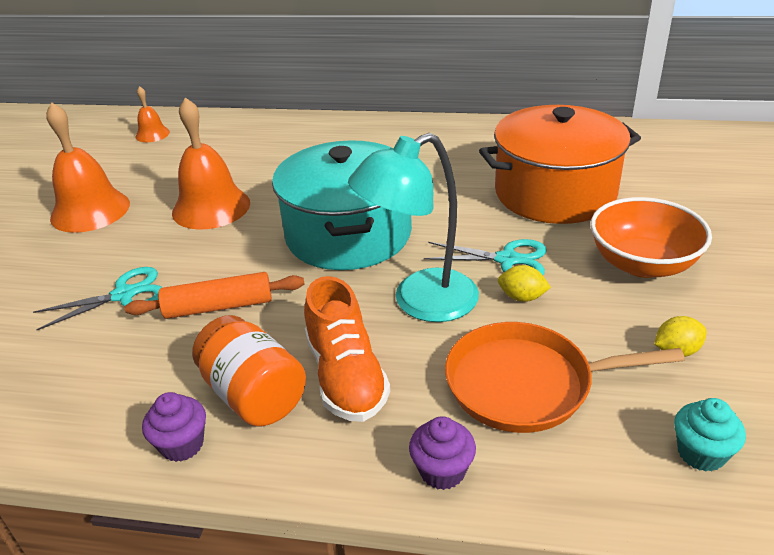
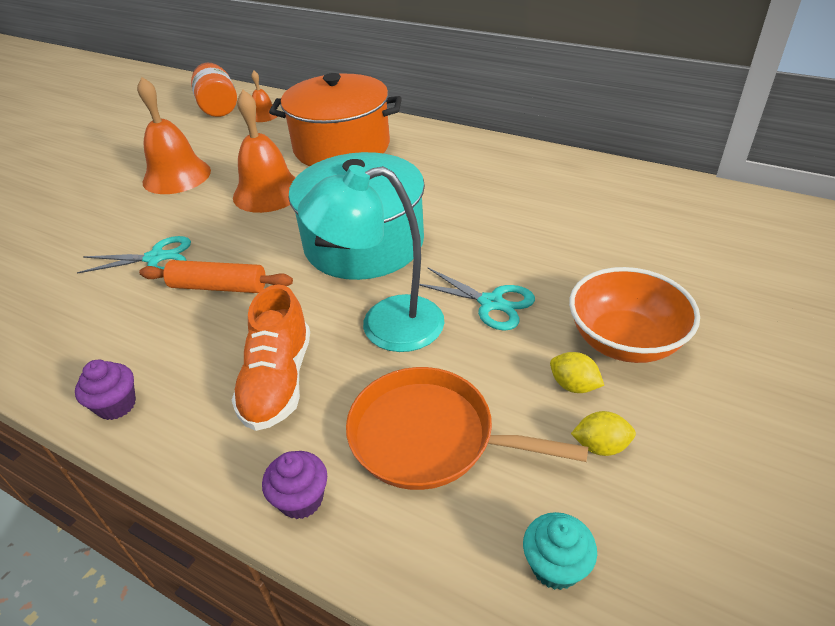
camera: 20 degrees right, 5 degrees up
(254, 395) = (196, 377): orange jar -> orange jar (218, 107)
(522, 297) = (481, 346): yellow lemon -> yellow lemon (573, 385)
(555, 193) = (582, 243): orange pot -> orange pot (341, 147)

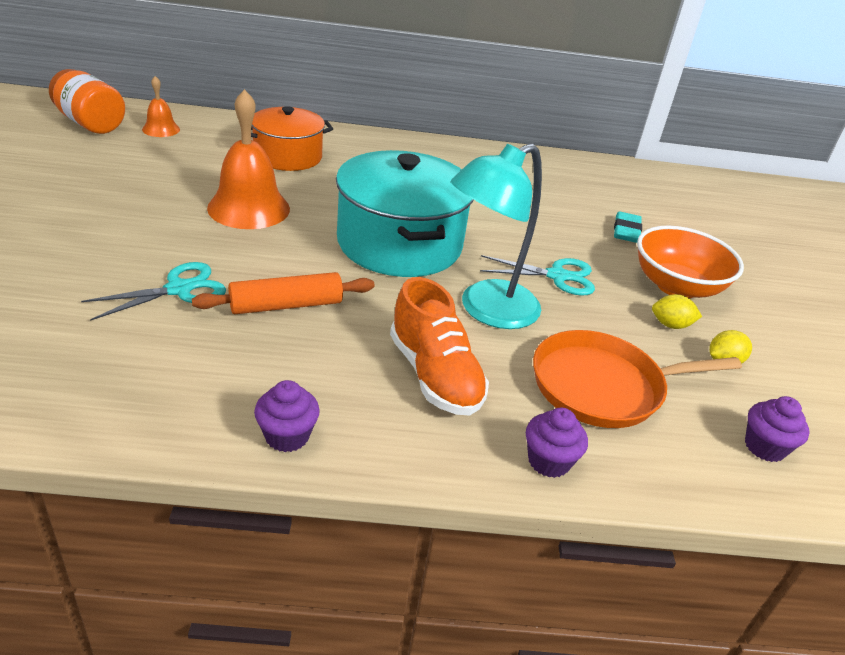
camera: 35 degrees left, 5 degrees down
(177, 176) = (113, 202): orange bell -> none
(341, 147) = (288, 156): orange pot -> orange pot, size x0.63
(555, 566) = (764, 447): turquoise cupcake -> purple cupcake
(621, 264) = (626, 231): none -> turquoise eraser

